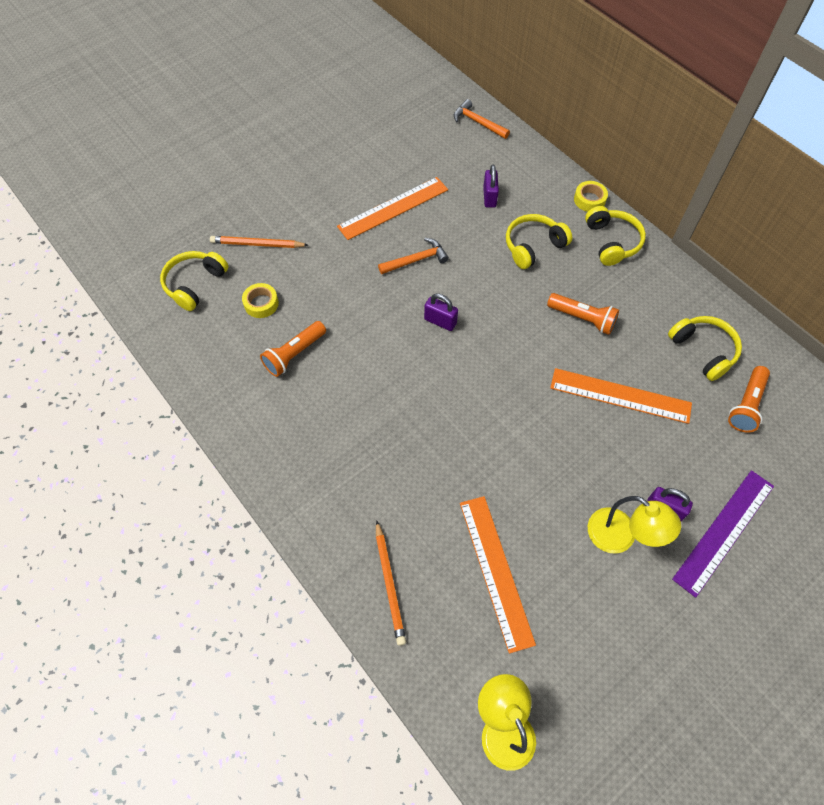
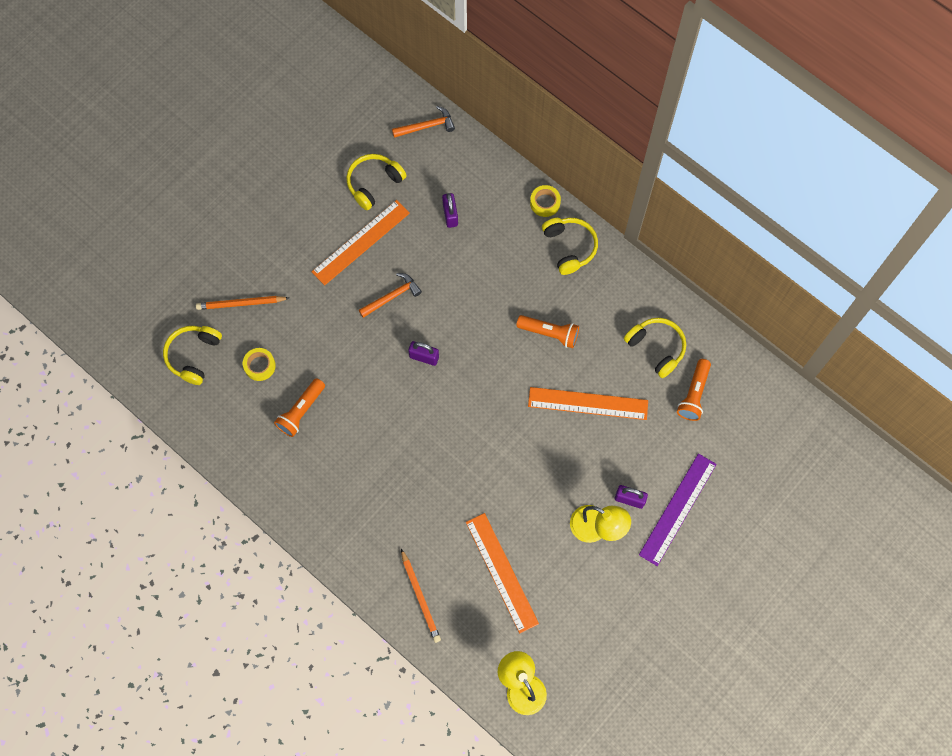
camera: 10 degrees left, 10 degrees up
(478, 122) = (427, 126): orange hammer -> orange hammer turned 135 degrees clockwise
(533, 246) = (498, 264): yellow headphones -> yellow headphones (374, 183)

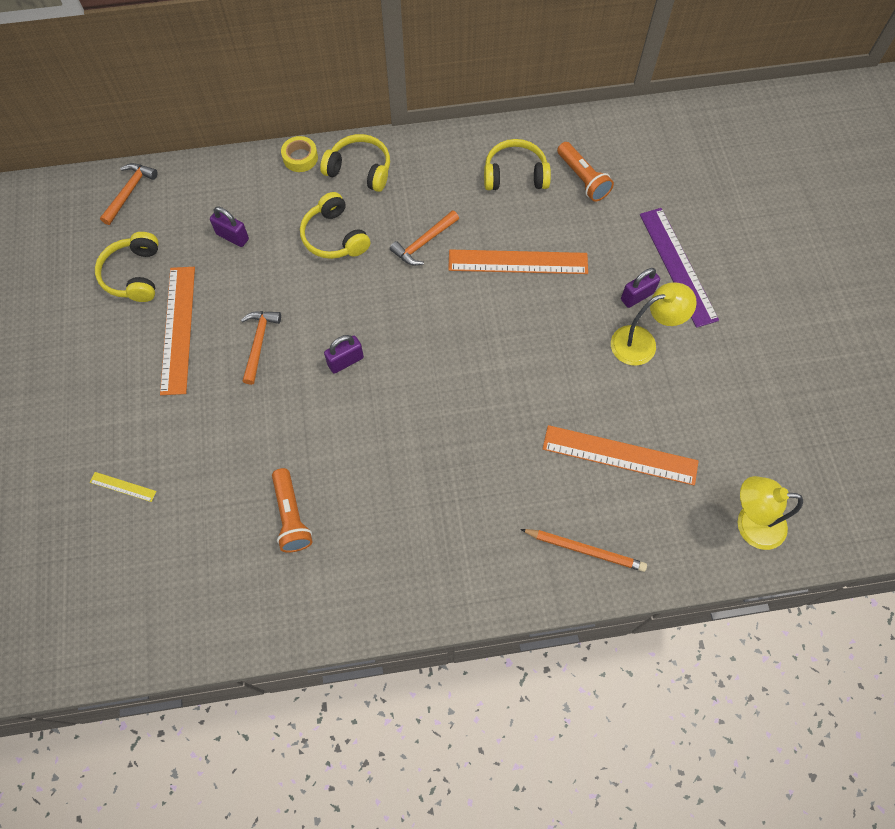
camera: 50 degrees left, 5 degrees down
(194, 356) = (128, 579): yellow headphones -> yellow headphones (335, 236)
(241, 303) = (123, 487): orange pencil -> yellow ruler
(260, 366) = (205, 520): yellow tape -> none
(549, 333) = (423, 243): orange flashlight -> orange hammer
(588, 403) = (518, 262): orange ruler -> orange ruler turned 45 degrees clockwise

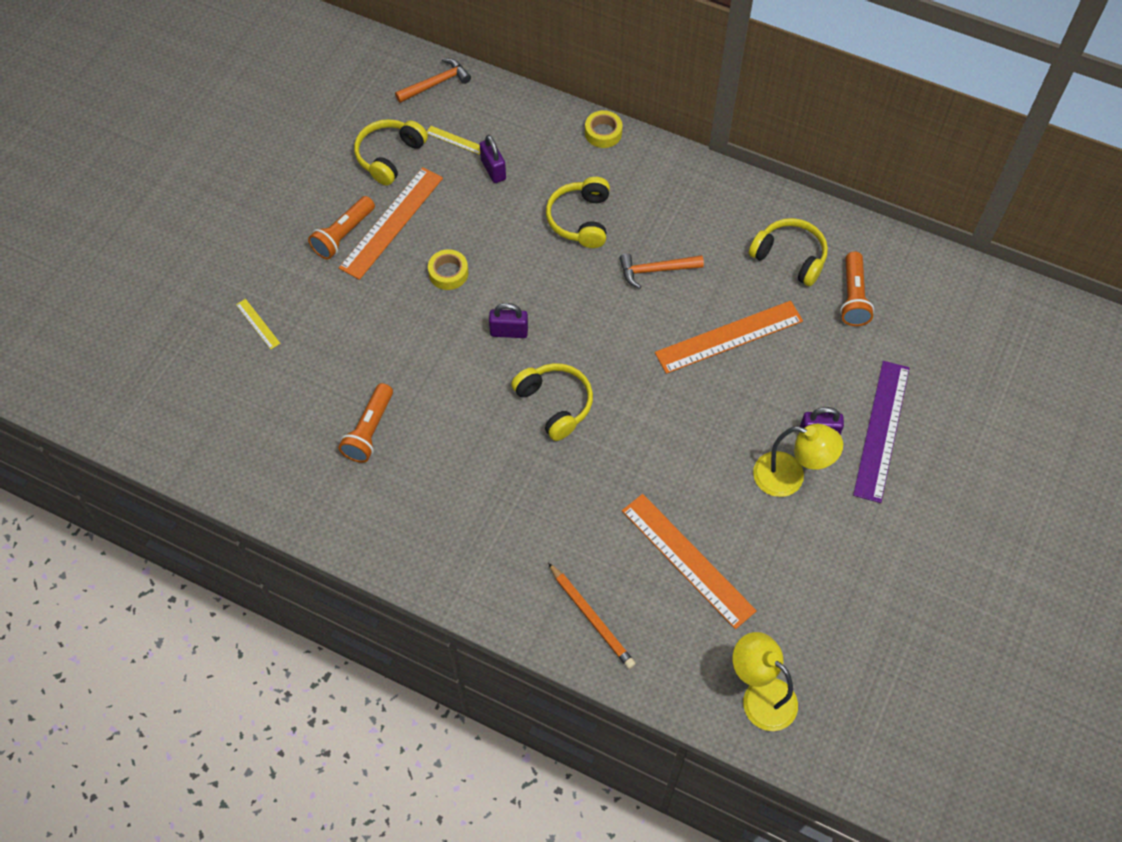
camera: 35 degrees right, 5 degrees down
(143, 364) = (343, 235): none -> orange flashlight
(181, 230) = (455, 140): none -> yellow ruler
(259, 343) = (448, 273): orange hammer -> yellow tape
(360, 170) = (648, 173): yellow headphones -> yellow headphones (555, 404)
(518, 262) = (729, 337): orange ruler -> orange ruler turned 60 degrees counterclockwise

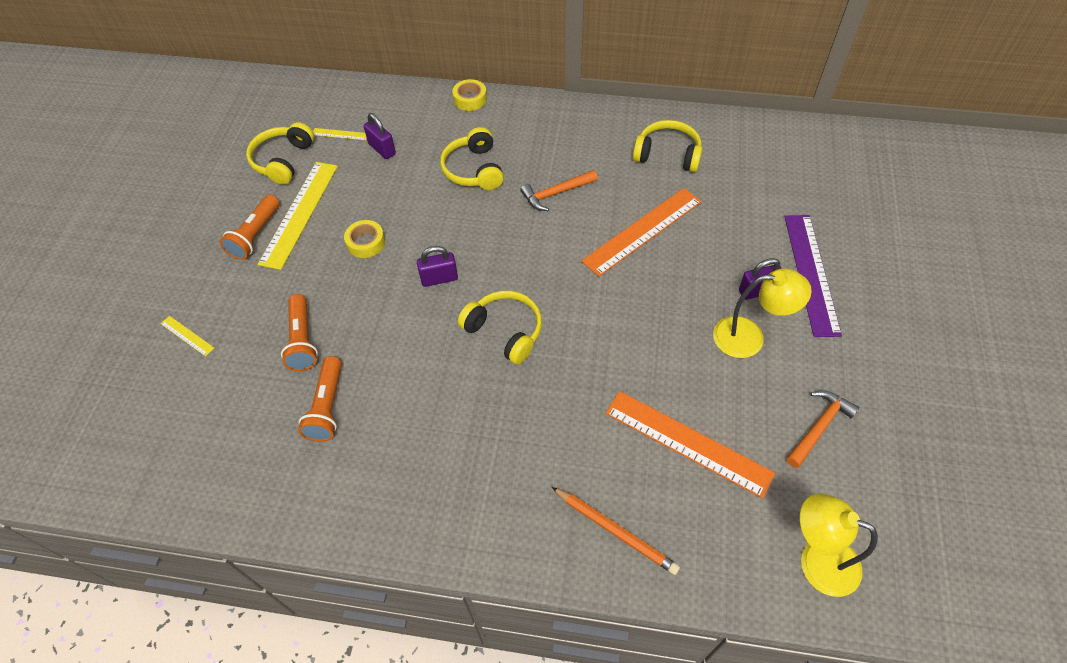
camera: 15 degrees left, 5 degrees down
(391, 222) = (299, 213): orange ruler -> yellow ruler
(436, 83) = (310, 95): orange hammer -> orange hammer (819, 427)
(853, 297) = (735, 172): orange flashlight -> orange flashlight (302, 340)

